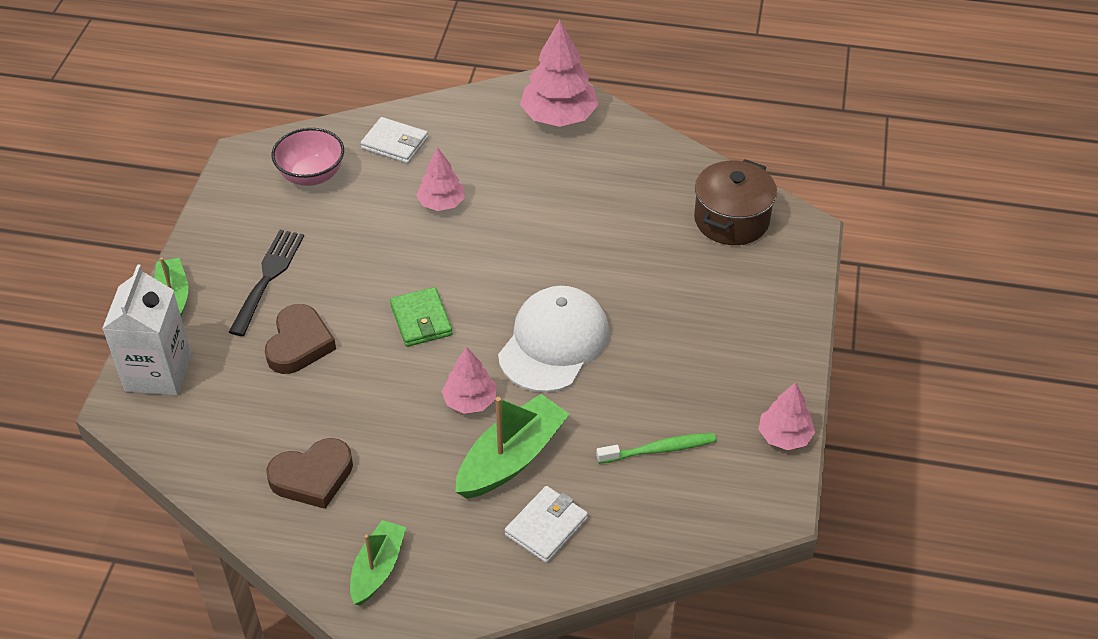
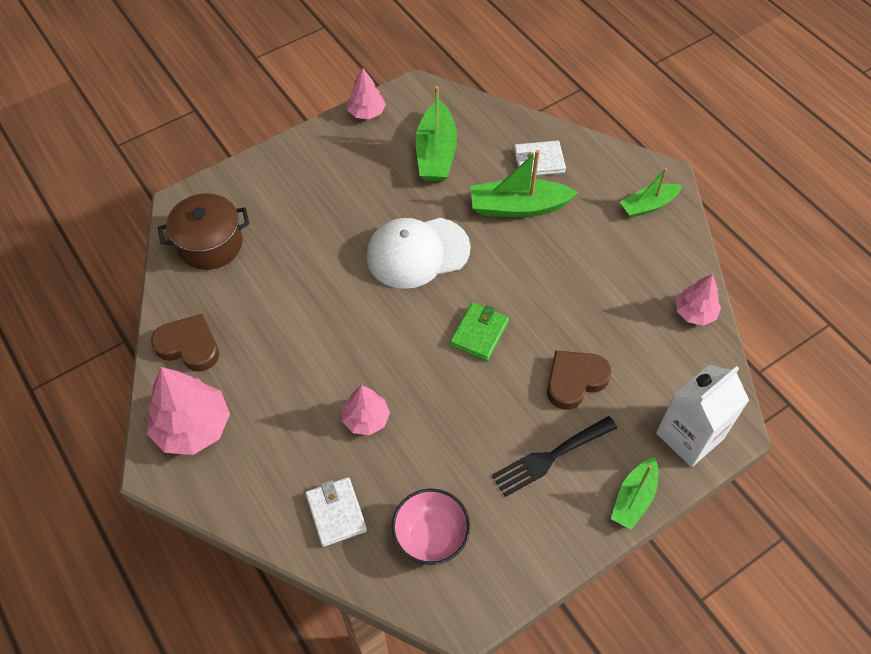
camera: 135 degrees left, 10 degrees up
(312, 477) = (642, 281): brown heart -> brown heart (189, 346)
(470, 401) = (506, 256): pink tree -> pink tree (694, 312)
(659, 449) = (436, 153): green toothbrush -> green boat

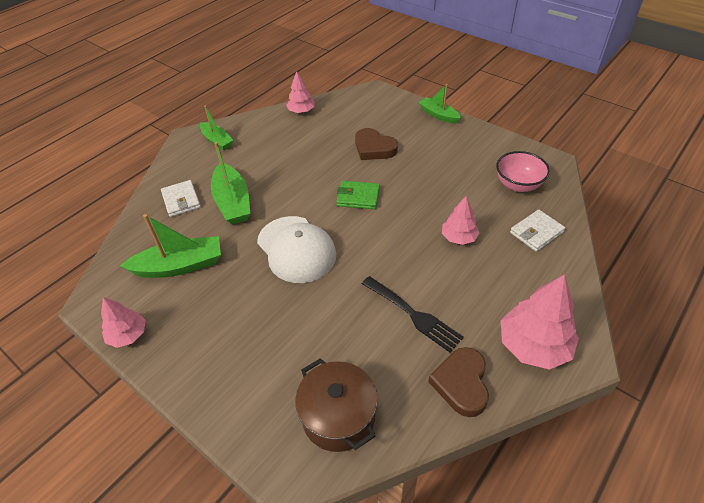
camera: 105 degrees left, 10 degrees down
(550, 457) = (433, 148): black fork -> black fork (414, 315)
(633, 498) = (438, 115): green boat -> green boat turned 150 degrees counterclockwise
(689, 436) = (388, 102): white carton -> none

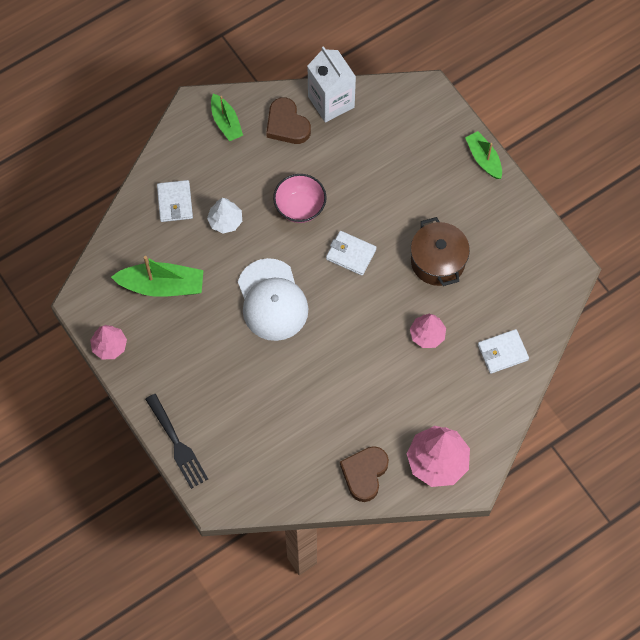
camera: 15 degrees right, 20 degrees up
(233, 202) = (225, 221): green boat -> white tree
(301, 111) = (331, 102): pink tree -> white carton
(338, 416) = (261, 469): brown pot -> brown pot (437, 261)
(358, 197) = (351, 254): green wallet -> white wallet
(374, 148) = (391, 189): brown heart -> brown heart (287, 124)
(414, 315) = (352, 403): black fork -> black fork (177, 445)
(518, 185) = (517, 289): pink bowl -> pink bowl (300, 207)

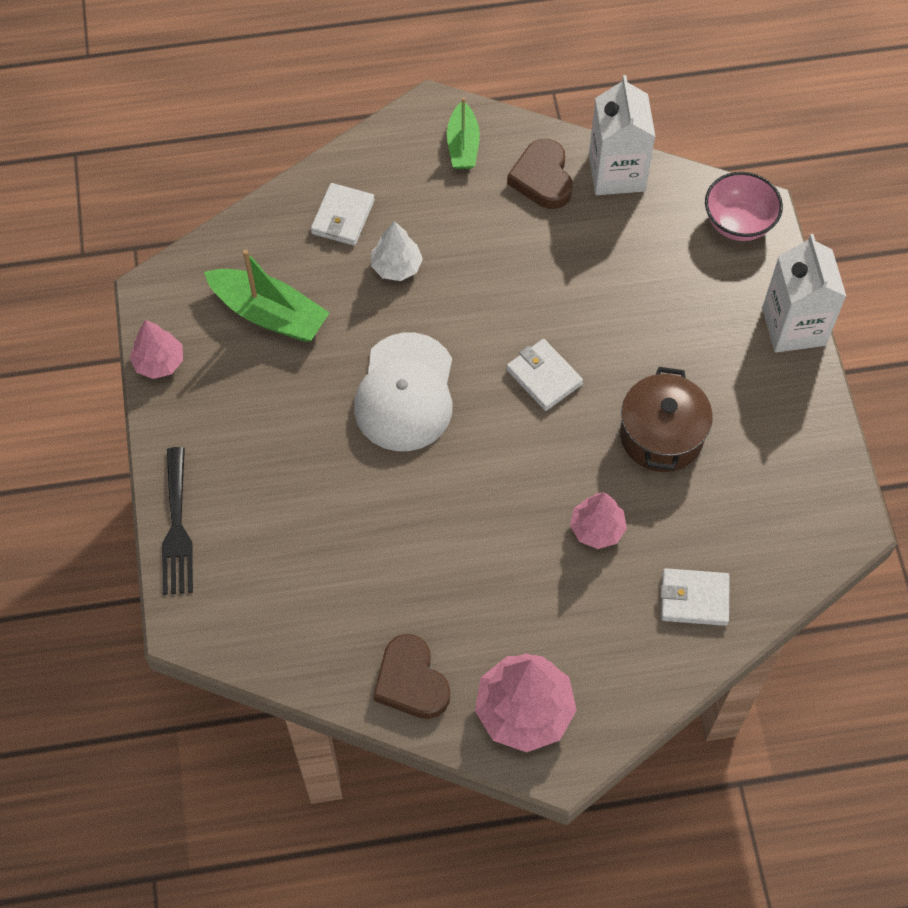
camera: 25 degrees right, 5 degrees down
(300, 207) = (505, 289): pink bowl -> pink bowl (738, 223)
(364, 474) = (411, 681): brown heart -> brown heart turned 75 degrees counterclockwise
(483, 159) = (793, 326): green boat -> white carton

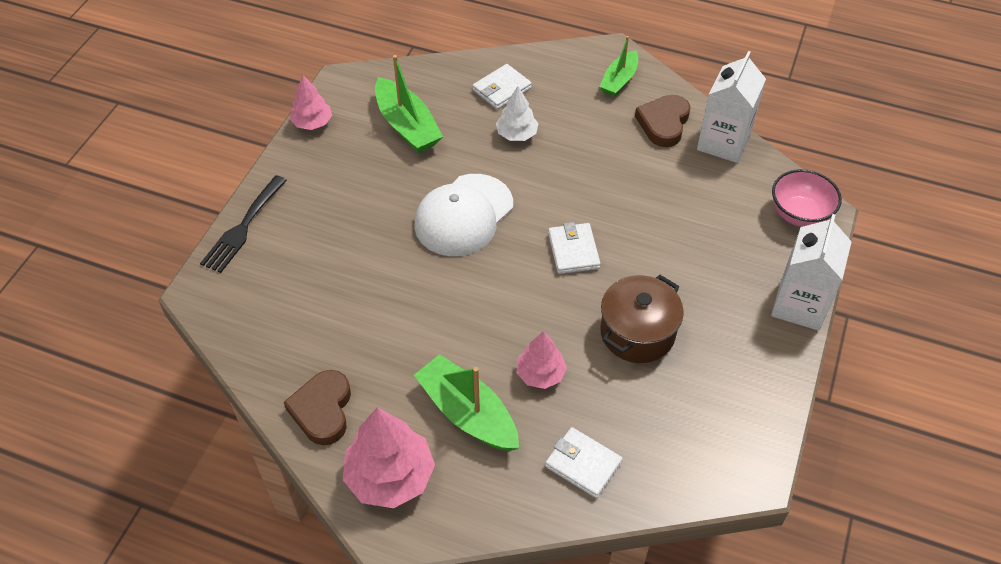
camera: 30 degrees right, 10 degrees down
(554, 607) = (467, 413): none -> green boat

